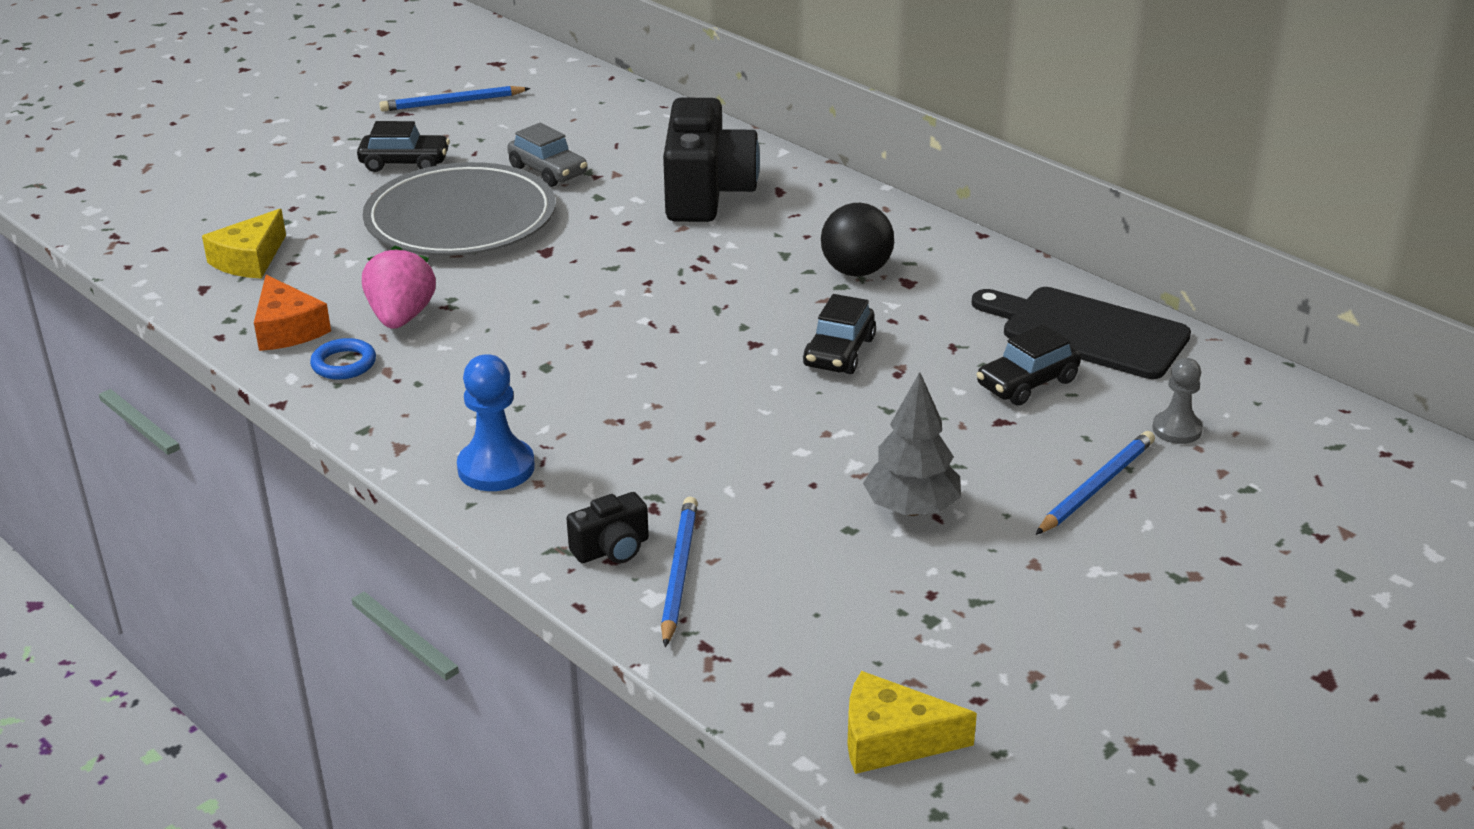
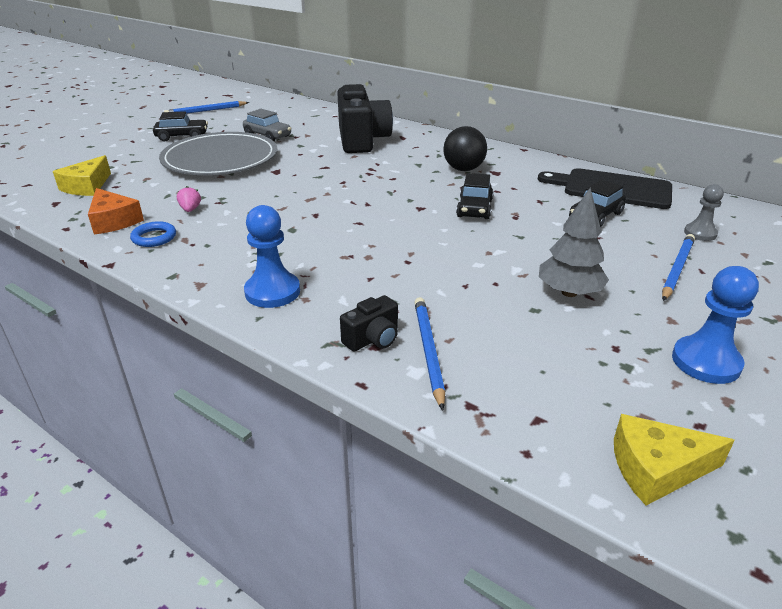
camera: 10 degrees left, 0 degrees up
(401, 317) = (190, 209): pink strawberry -> pink strawberry, size x0.49
(1041, 625) = (706, 362): none -> blue pawn

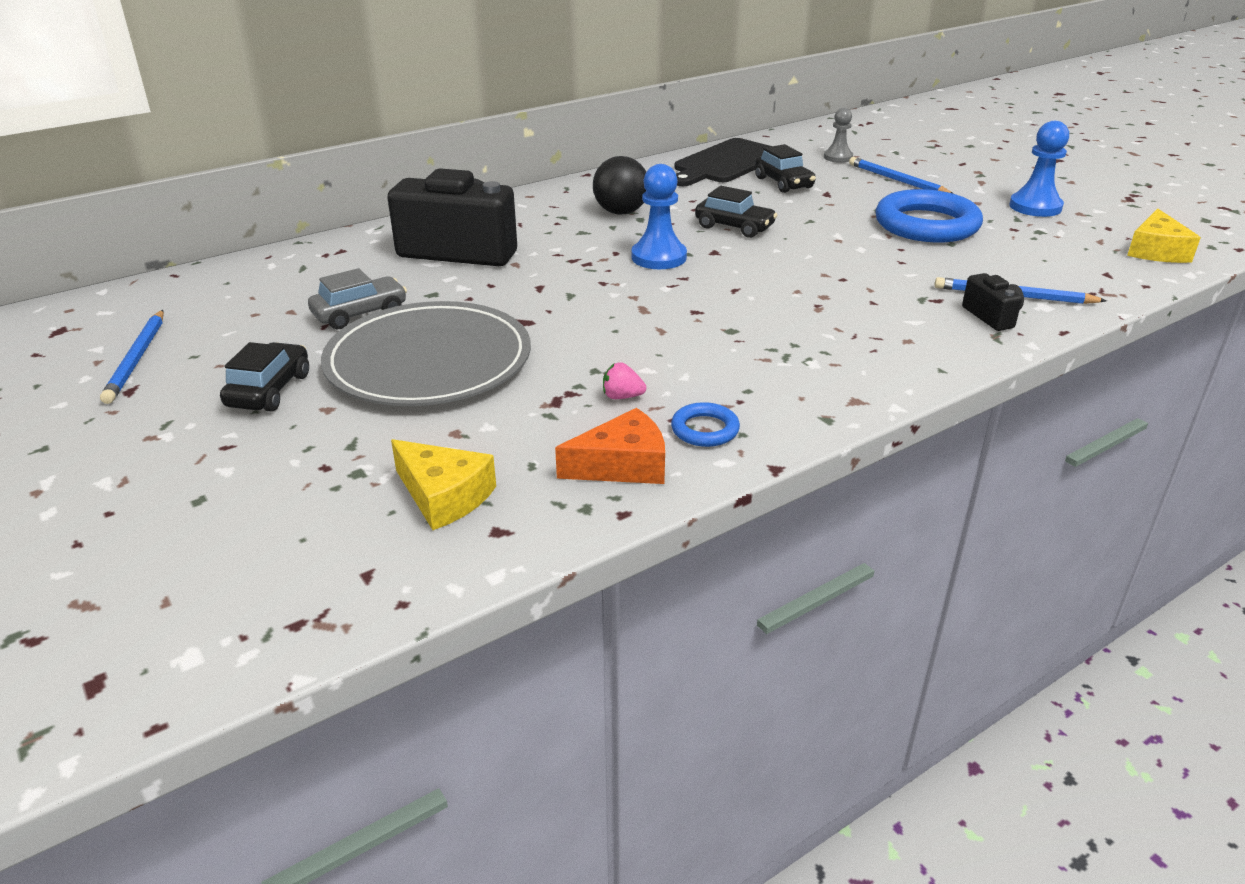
camera: 70 degrees left, 0 degrees up
(272, 292) = (888, 356): blue pawn -> blue pawn (659, 257)
(569, 292) = (926, 225): grey tree -> blue ring

